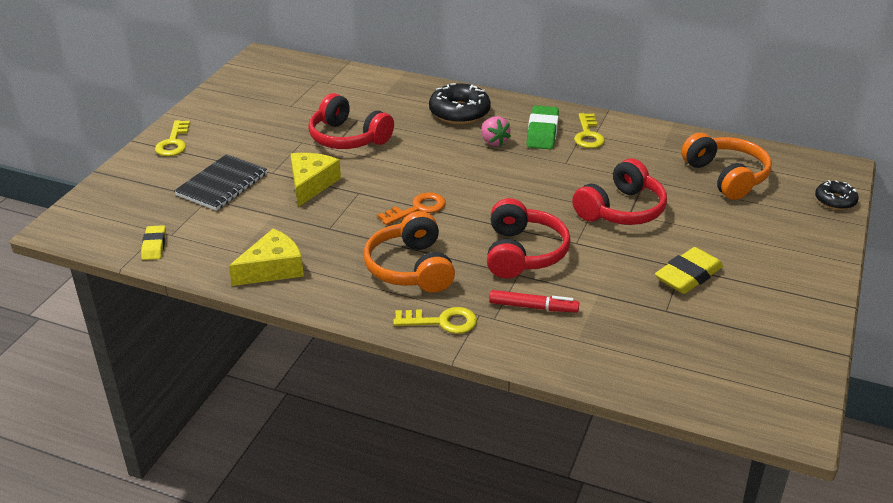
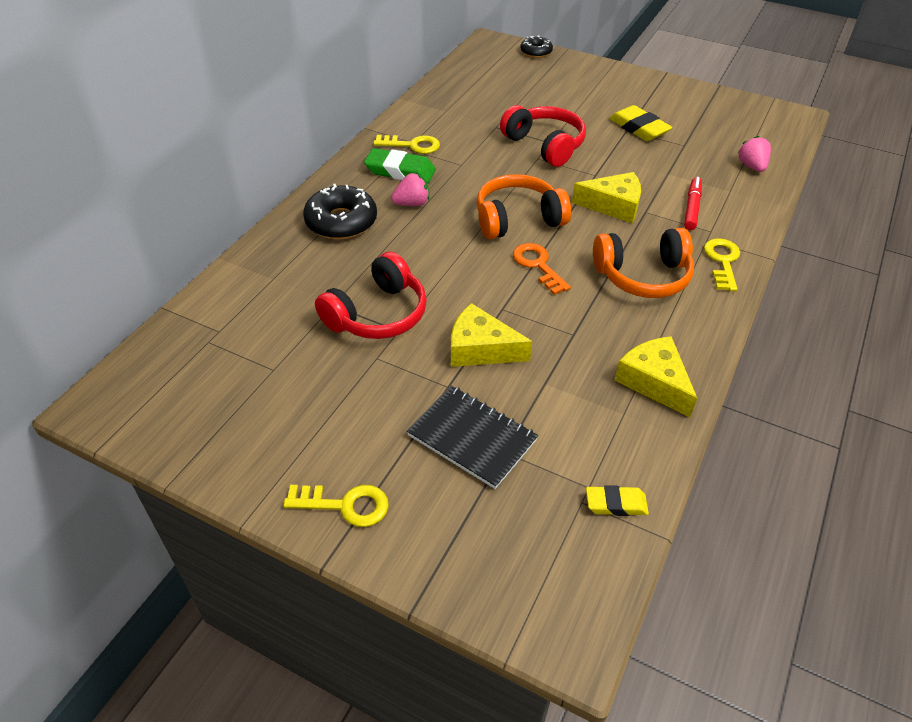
camera: 85 degrees left, 10 degrees up
(522, 253) = (613, 205): red headphones -> yellow cheese
(638, 363) = (752, 166): none -> pink strawberry
(726, 177) = (497, 89): orange headphones -> orange headphones (518, 219)

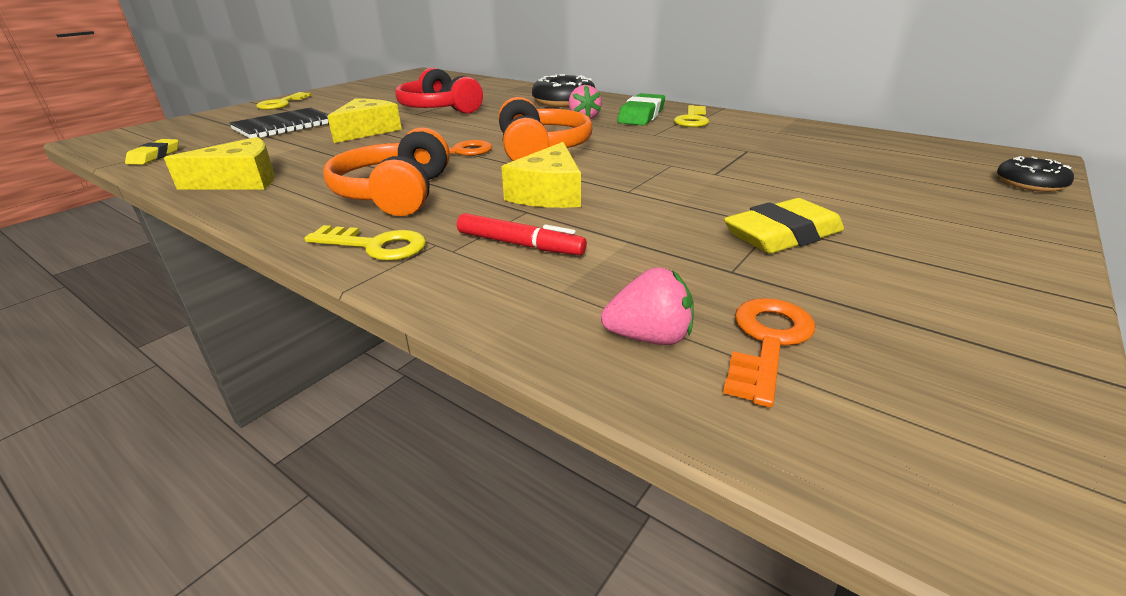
camera: 100 degrees right, 15 degrees down
(544, 145) = (705, 169): red headphones -> none
(737, 141) = (767, 342): none -> orange key

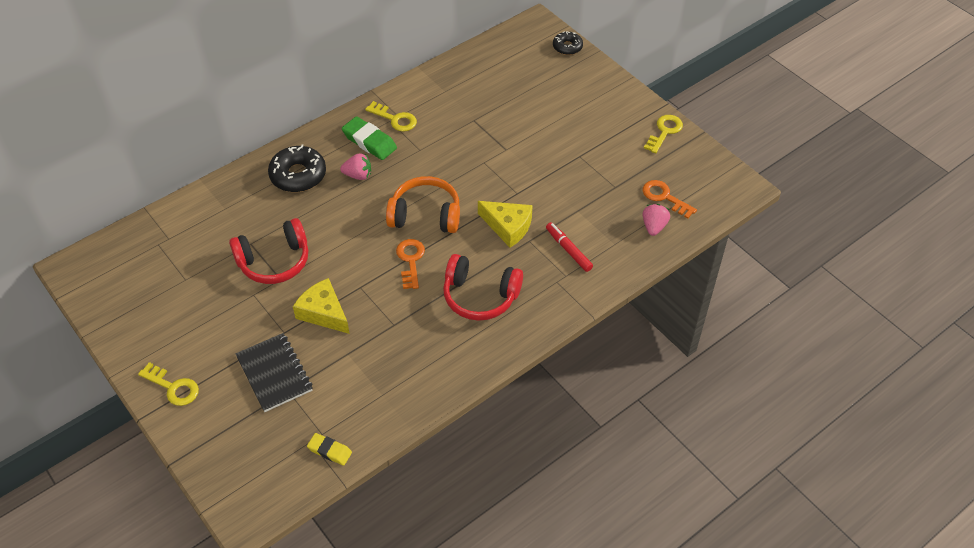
camera: 75 degrees left, 20 degrees up
(241, 181) = (420, 380): yellow cheese -> none
(375, 246) = (551, 305): yellow key -> yellow key (664, 132)
(396, 194) = (480, 296): orange headphones -> red headphones
(520, 244) = (568, 250): red marker -> red marker turned 75 degrees counterclockwise
(782, 235) = (590, 158): yellow eraser -> none

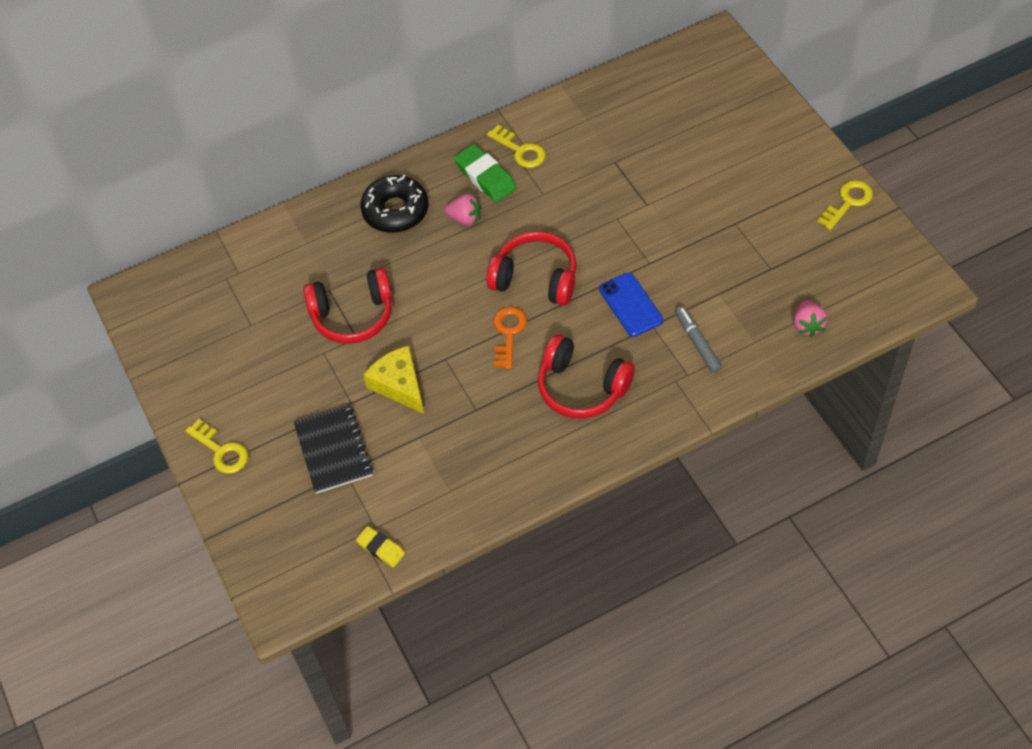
camera: 15 degrees right, 5 degrees up
(425, 215) = (535, 279): orange headphones -> red headphones
(508, 227) = (630, 305): yellow cheese -> blue phone
(567, 47) = (749, 75): black donut -> none
(568, 250) = (697, 342): red marker -> grey marker
(654, 226) = (807, 325): pink strawberry -> pink strawberry turned 150 degrees clockwise
(664, 197) = (829, 289): orange key -> none

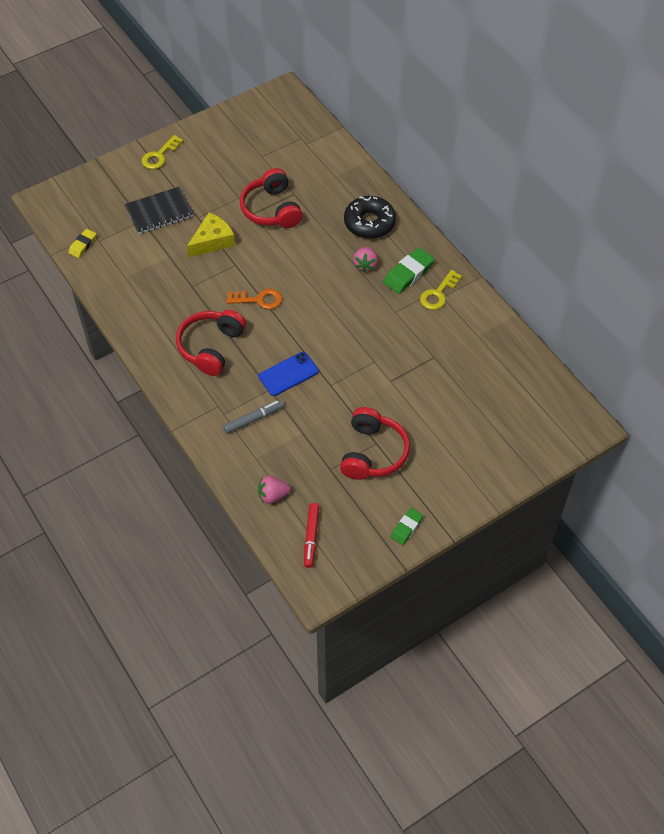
camera: 80 degrees right, 0 degrees up
(535, 279) = (310, 312): red headphones -> red headphones (372, 453)
(848, 202) = (406, 528): yellow key -> green eraser
(863, 290) = (311, 537): none -> red marker

